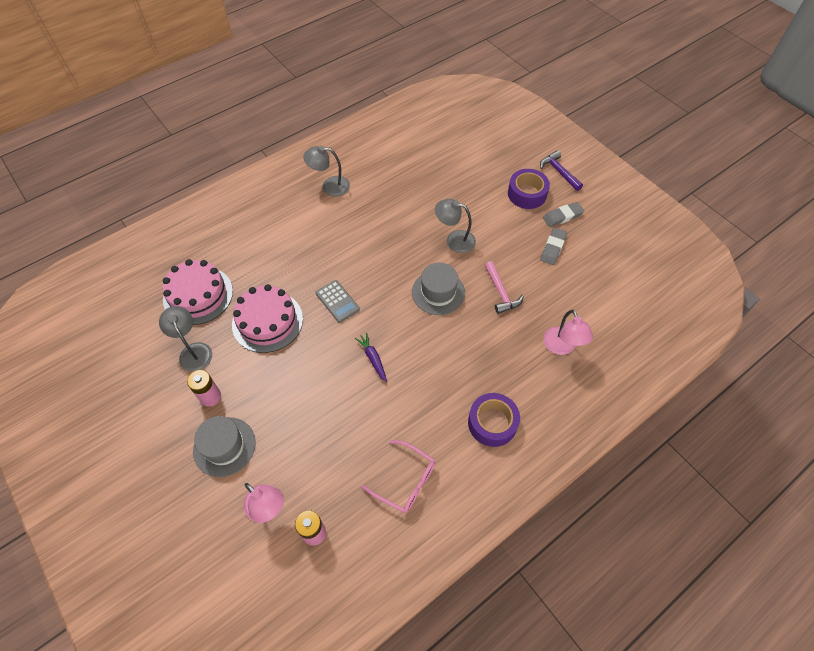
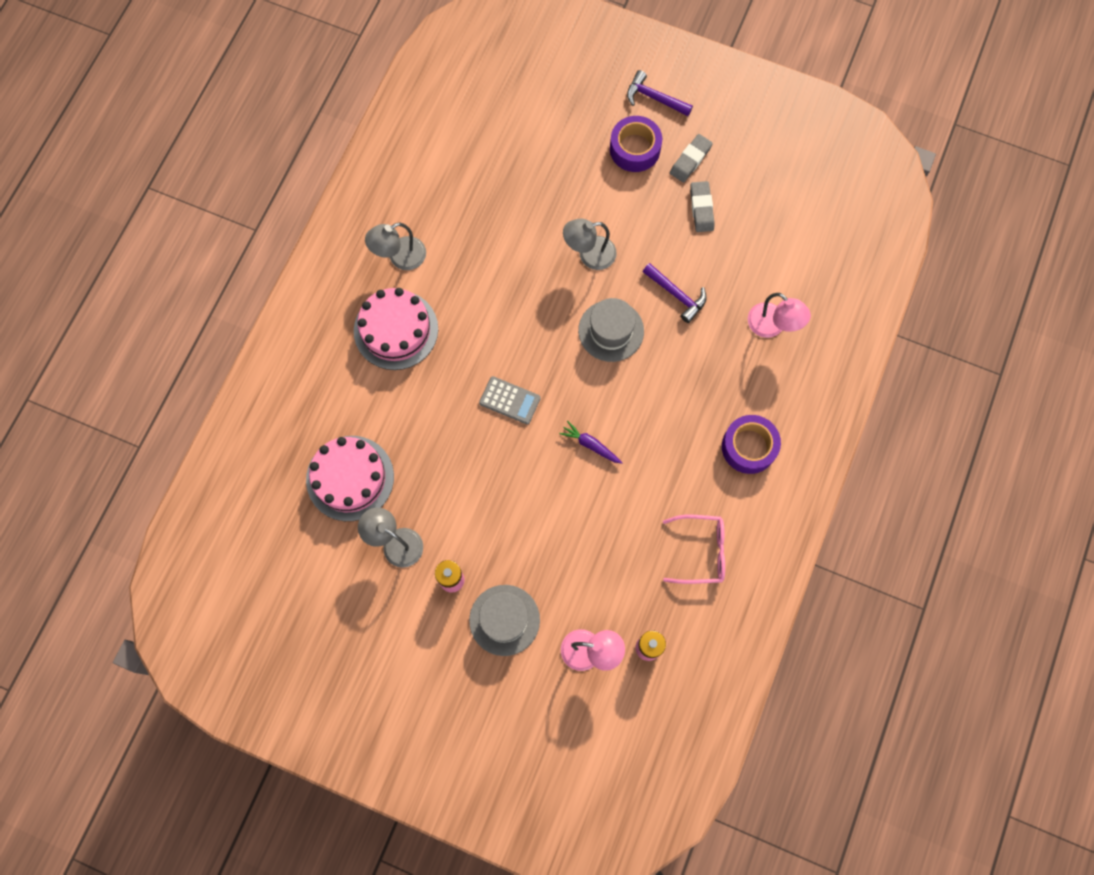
camera: 30 degrees left, 15 degrees up
(267, 321) = (450, 465): pink cake -> pink cake (396, 330)
(501, 293) = (677, 295): pink hammer -> purple hammer

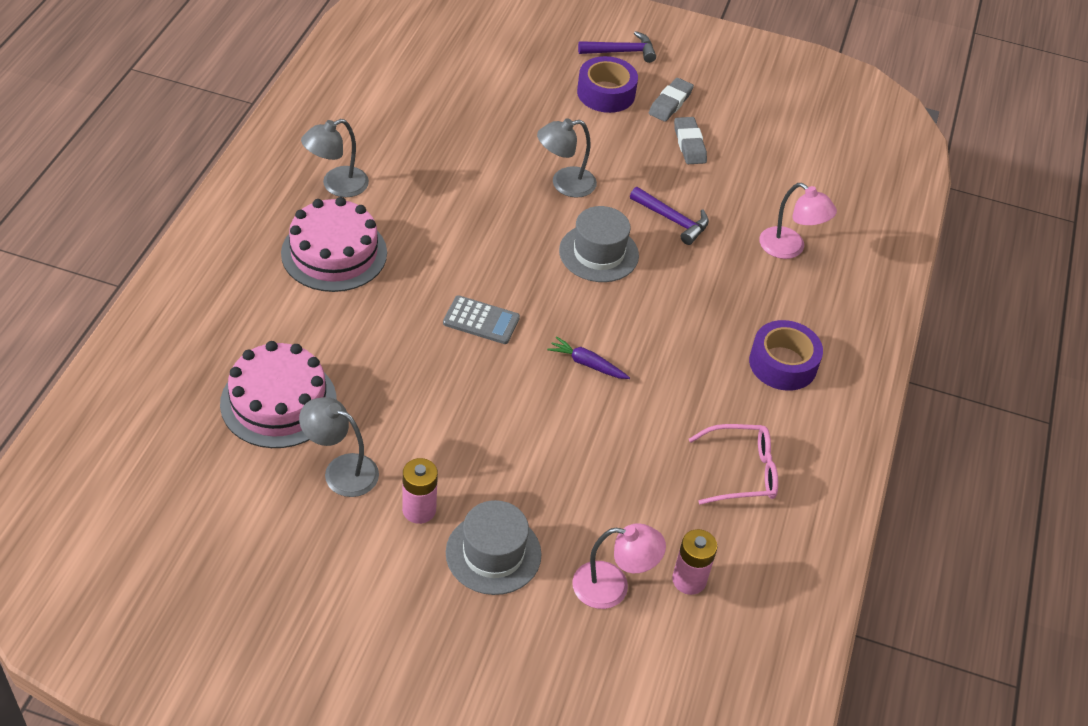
camera: 10 degrees left, 25 degrees down
(654, 98) = (622, 52): purple hammer -> purple hammer turned 150 degrees clockwise

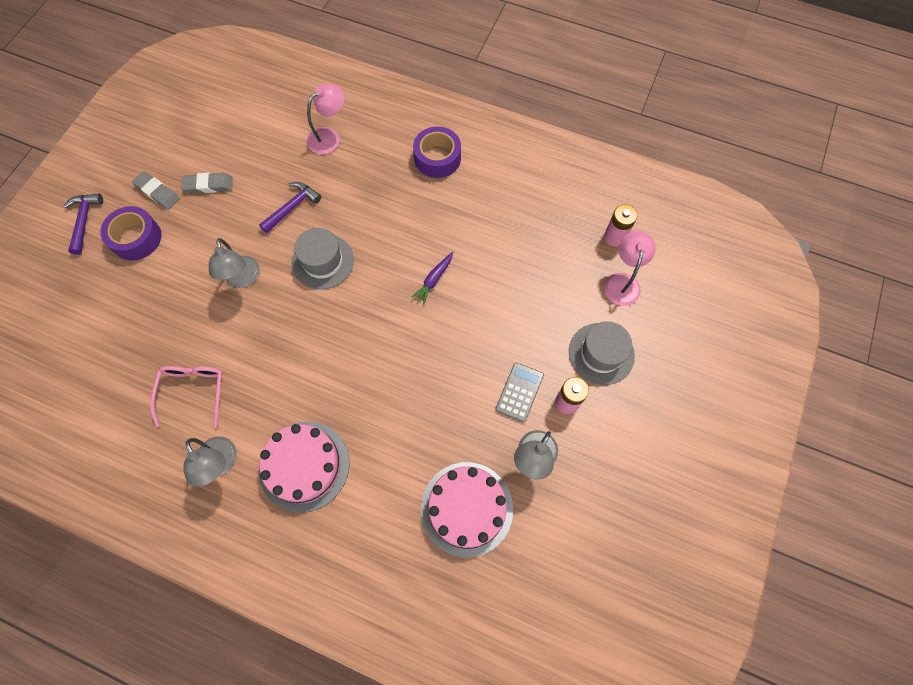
camera: 80 degrees left, 20 degrees up
(481, 320) = (388, 351): grey calculator -> grey calculator (519, 392)
(743, 472) = (529, 195): pink glasses -> pink glasses (193, 390)

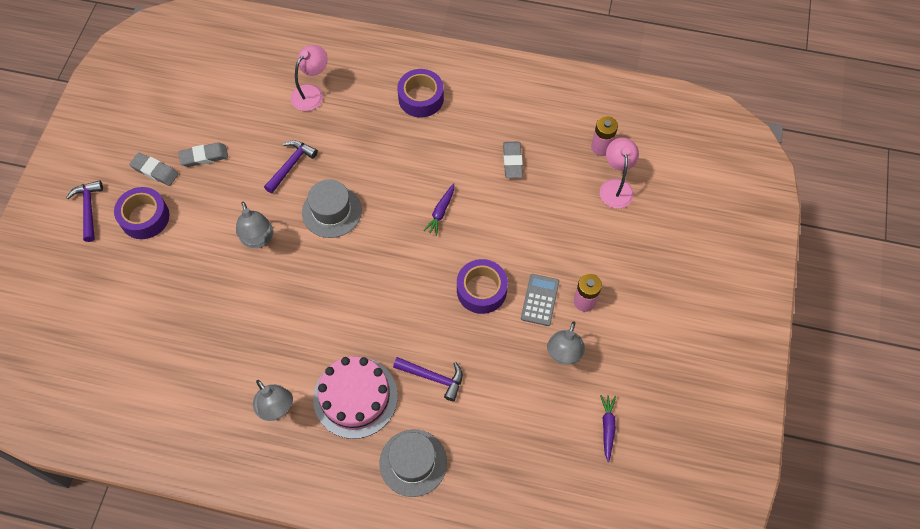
camera: 10 degrees left, 5 degrees down
(193, 390) = (235, 348): pink glasses -> none
(390, 459) = (433, 377): none -> purple hammer
(460, 371) = (481, 290): none -> purple tape
(466, 508) = (512, 408): pink cake -> none
(518, 238) = (512, 161): none -> grey eraser
(566, 549) = (607, 427): none -> purple carrot
(601, 353) = (607, 254): grey hat -> grey hat (413, 462)

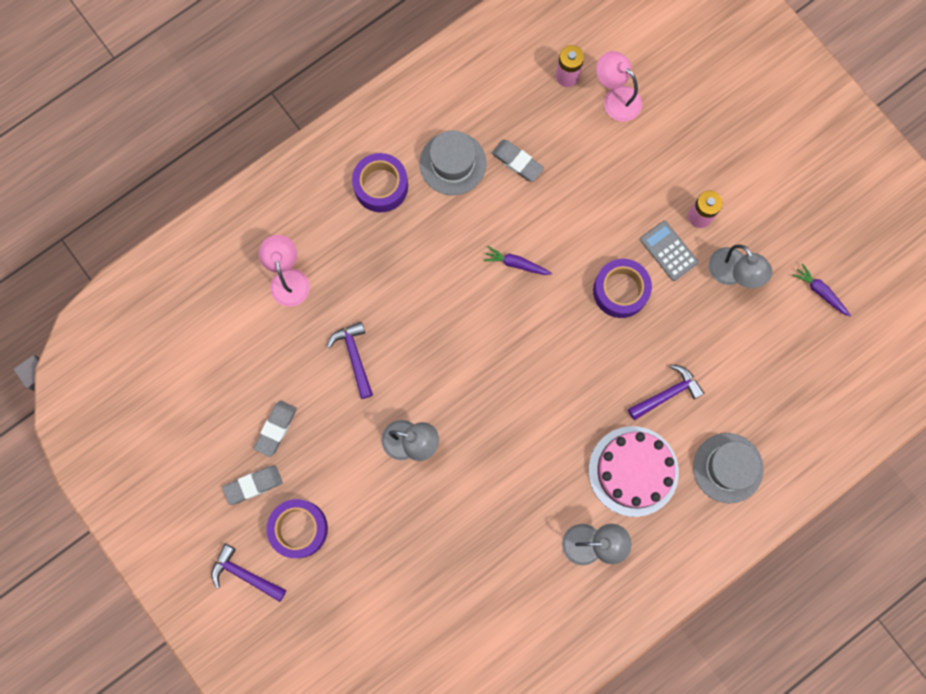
camera: 50 degrees left, 15 degrees up
(331, 211) = (435, 357): grey hat -> grey hat (452, 163)
(441, 212) = (516, 264): purple carrot -> purple carrot turned 135 degrees clockwise

